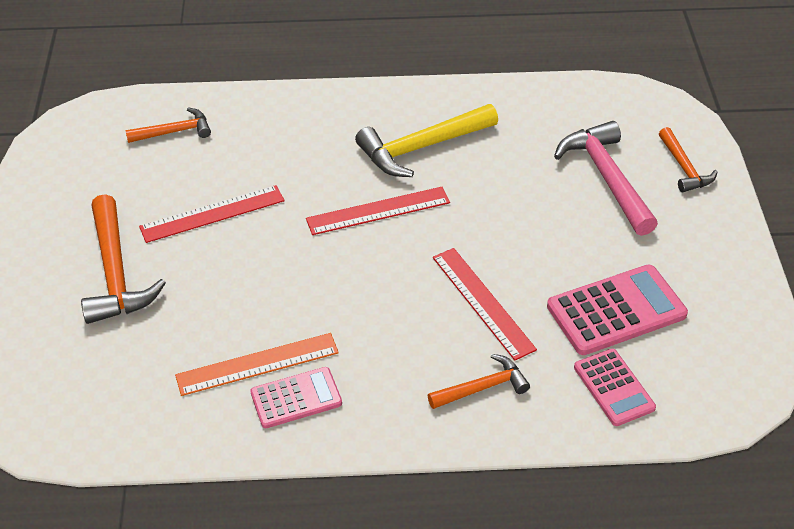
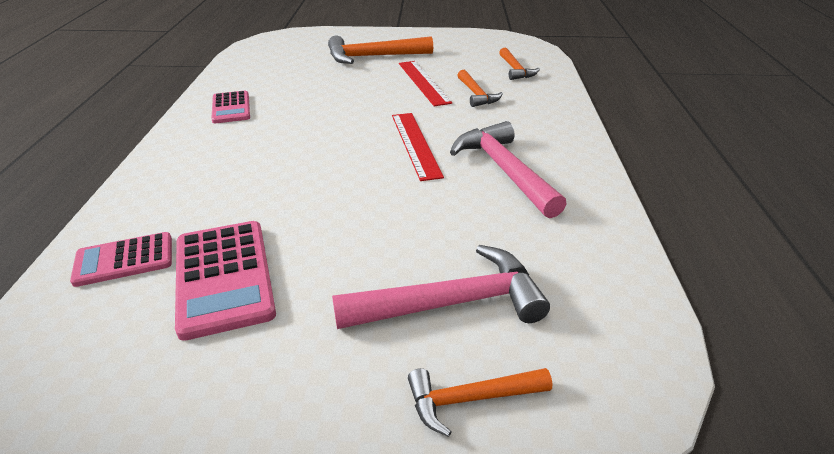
camera: 95 degrees right, 10 degrees down
(257, 364) = (270, 96): orange ruler -> none
(421, 148) = (504, 170): yellow hammer -> pink hammer
(482, 302) = (281, 190): red ruler -> none
(482, 387) = (184, 182): orange hammer -> orange hammer (476, 94)

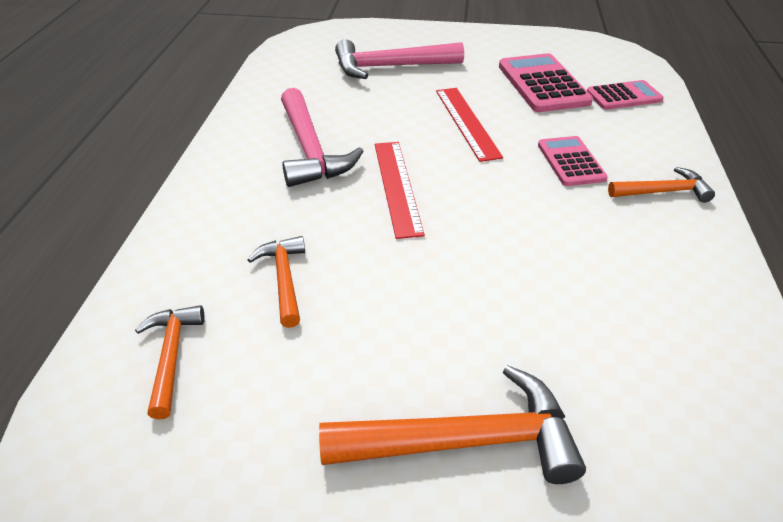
camera: 175 degrees left, 5 degrees up
(231, 108) = (672, 268): pink calculator -> pink calculator (570, 162)
(423, 82) = (364, 322): red ruler -> red ruler (467, 122)
(470, 399) = (390, 37): orange hammer -> orange hammer (663, 192)

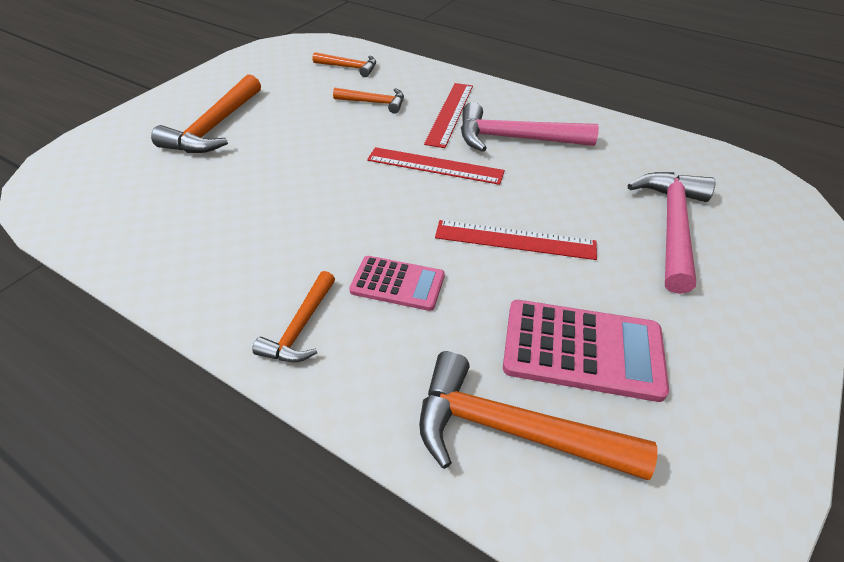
camera: 115 degrees right, 5 degrees up
(279, 204) = (450, 113): none -> red ruler
(624, 96) = (511, 430): pink calculator -> orange hammer

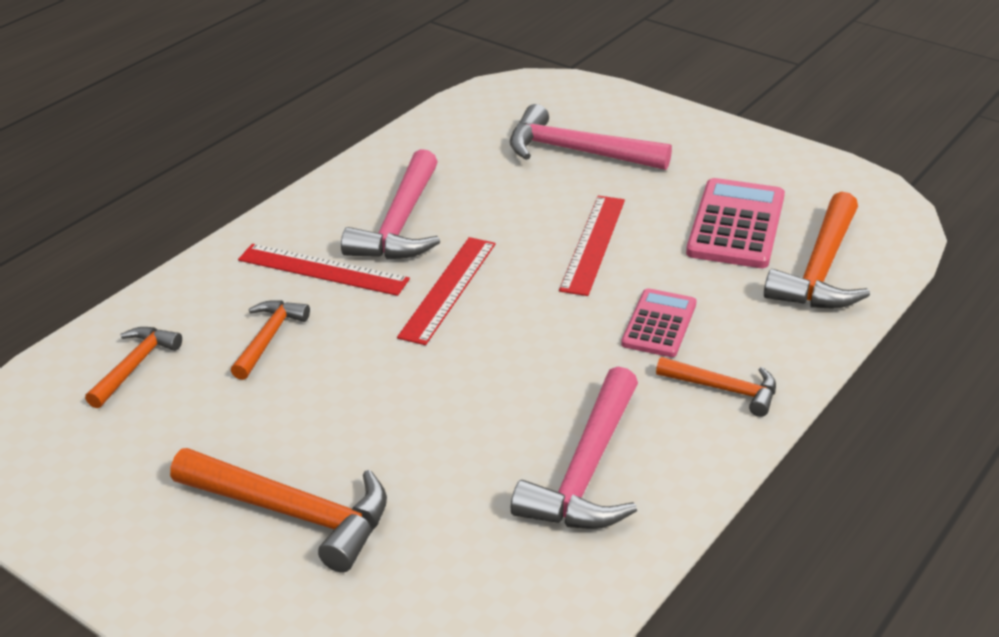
camera: 85 degrees left, 10 degrees down
(217, 242) = (587, 471): none -> pink hammer

